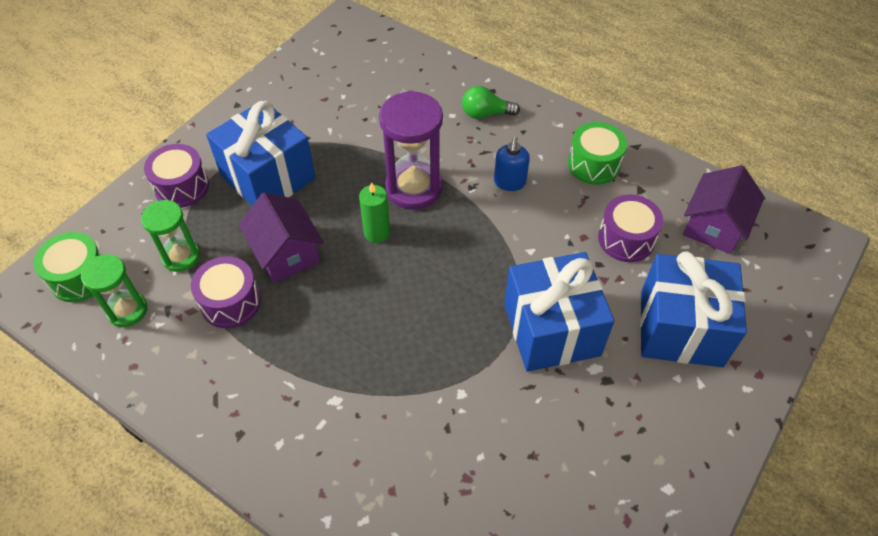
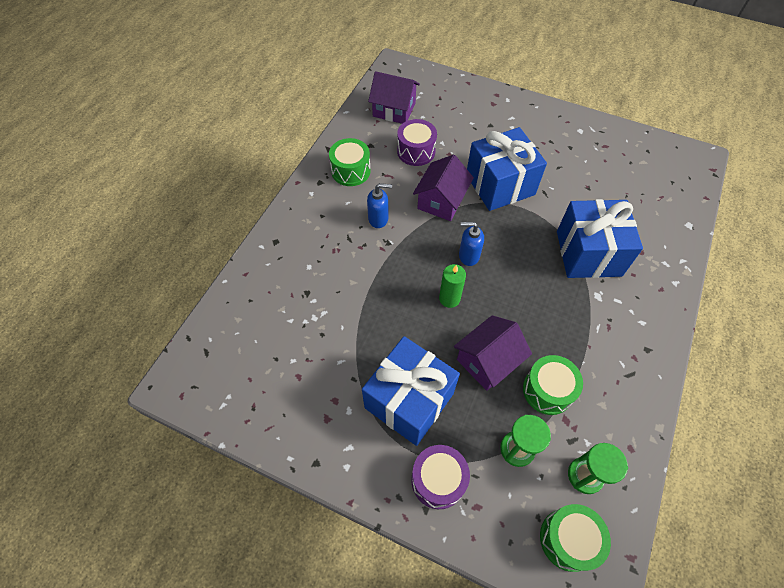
camera: 100 degrees left, 5 degrees up
(230, 302) = (547, 390): purple drum -> green drum
(413, 188) = (397, 281): purple hourglass -> none
(434, 264) = (468, 256): none -> blue soap dispenser
(485, 114) = (305, 242): green light bulb -> none
(529, 252) = (441, 201): none -> purple house
(680, 328) = (478, 125): blue gift -> blue gift (588, 253)

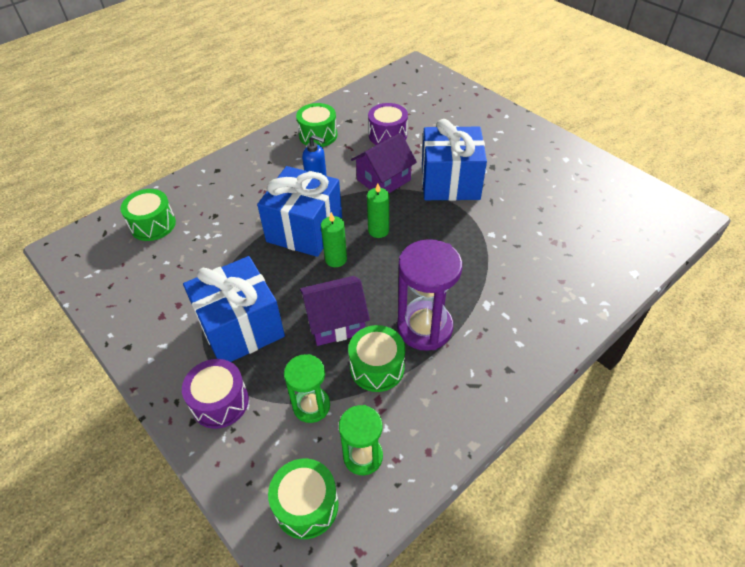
camera: 25 degrees right, 10 degrees down
(251, 325) = (153, 225): none -> green drum
(394, 110) = (390, 99): purple house -> none
(468, 256) = (378, 230): blue soap dispenser -> green candle
(563, 337) = (424, 328): none -> purple hourglass
(588, 253) = (502, 264): blue gift -> blue gift (304, 229)

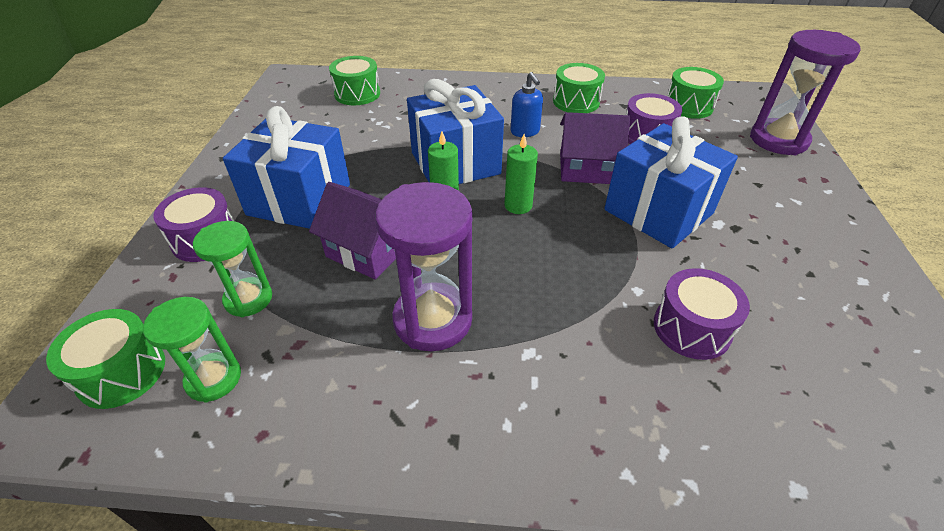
camera: 45 degrees right, 5 degrees down
(377, 367) = (340, 316): green drum -> green drum (688, 106)
(454, 96) = (778, 140): none -> purple hourglass
(533, 235) = (691, 328): none -> purple drum

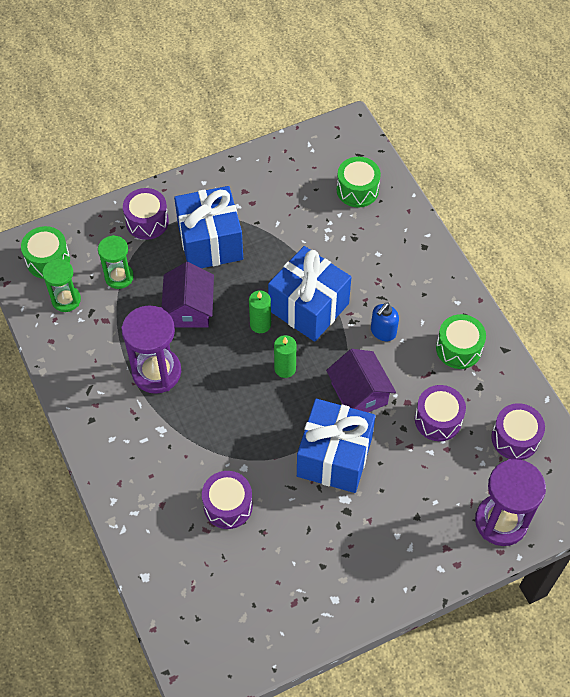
camera: 60 degrees right, 15 degrees up
(688, 106) = (515, 438): green drum -> purple drum

